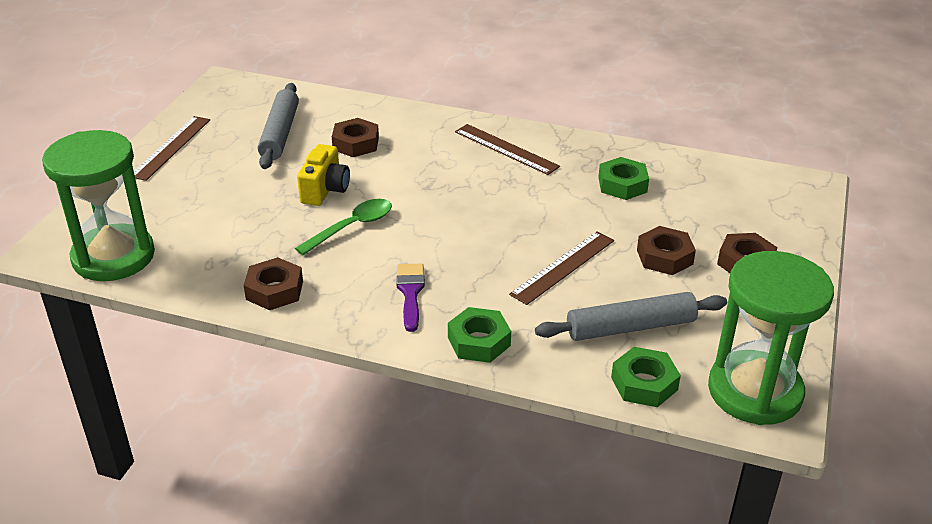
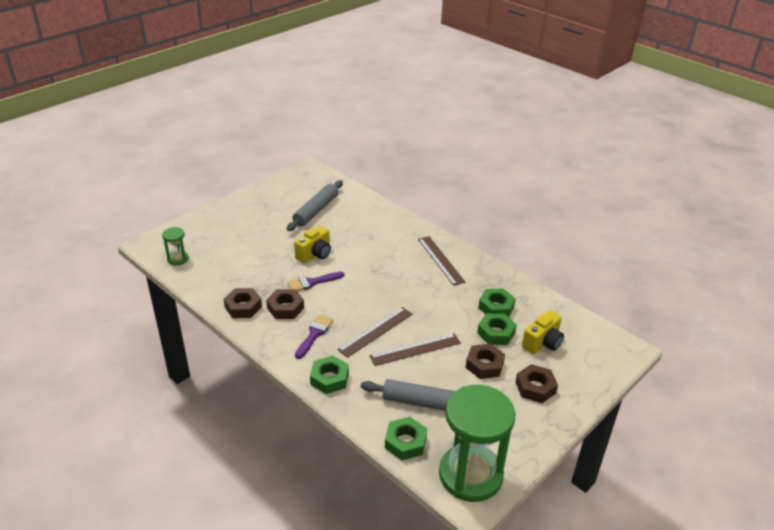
camera: 25 degrees right, 0 degrees up
(113, 257) = (178, 259): green hourglass -> green hourglass, size x0.44
(171, 147) = (252, 202): brown ruler -> brown ruler (375, 331)
(351, 227) = (312, 282): green spoon -> purple brush
(356, 143) = (354, 229): brown nut -> brown nut (285, 308)
(647, 215) = (496, 333): none -> green nut
(711, 208) = (542, 343): none -> yellow camera

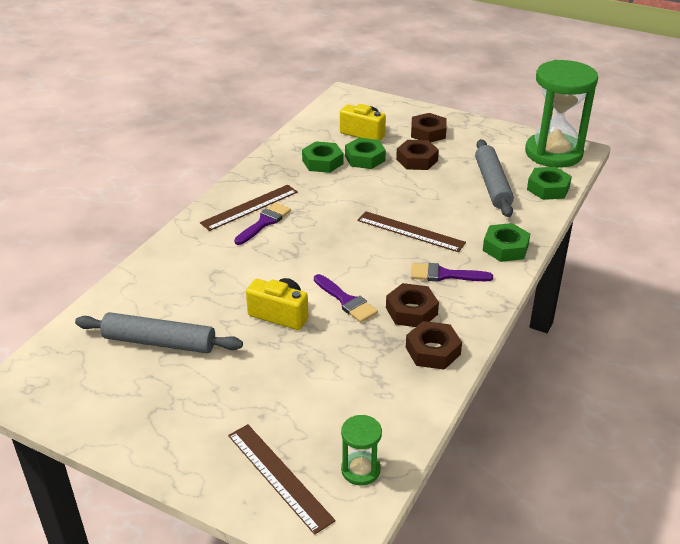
camera: 105 degrees left, 0 degrees up
(415, 349) = (421, 201): brown ruler -> brown ruler (279, 476)
(418, 263) = (264, 222): none -> purple brush

